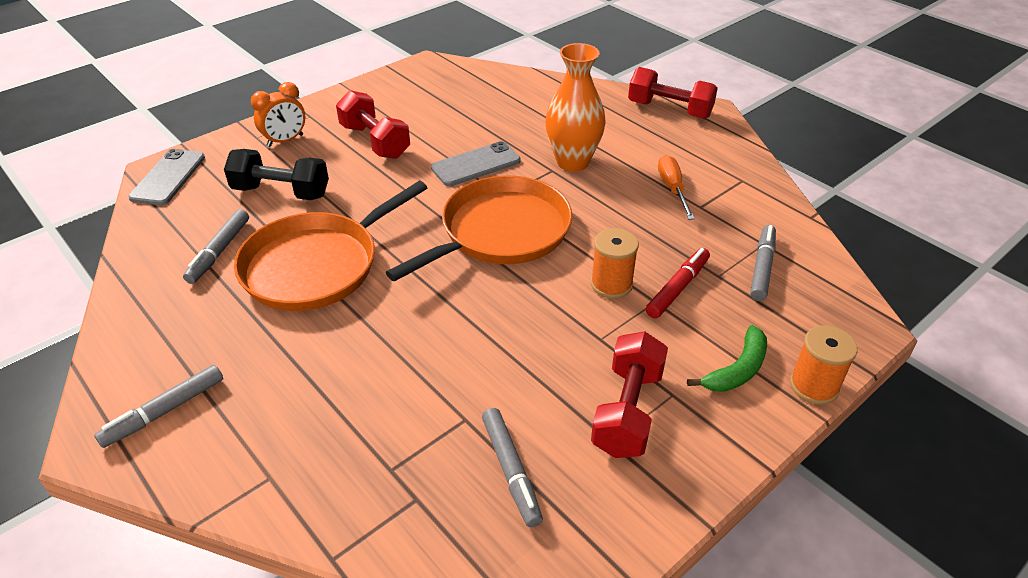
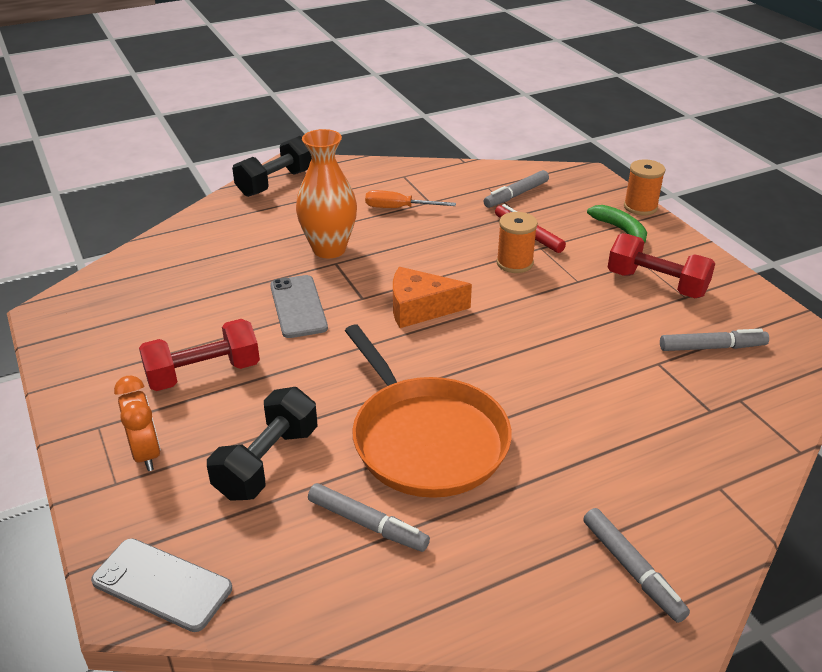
camera: 75 degrees left, 5 degrees down
(500, 232) = (420, 308): orange pan -> orange cheese
(669, 110) = (276, 183): red dumbbell -> black dumbbell
(762, 268) = (516, 195): grey marker -> grey marker turned 75 degrees counterclockwise

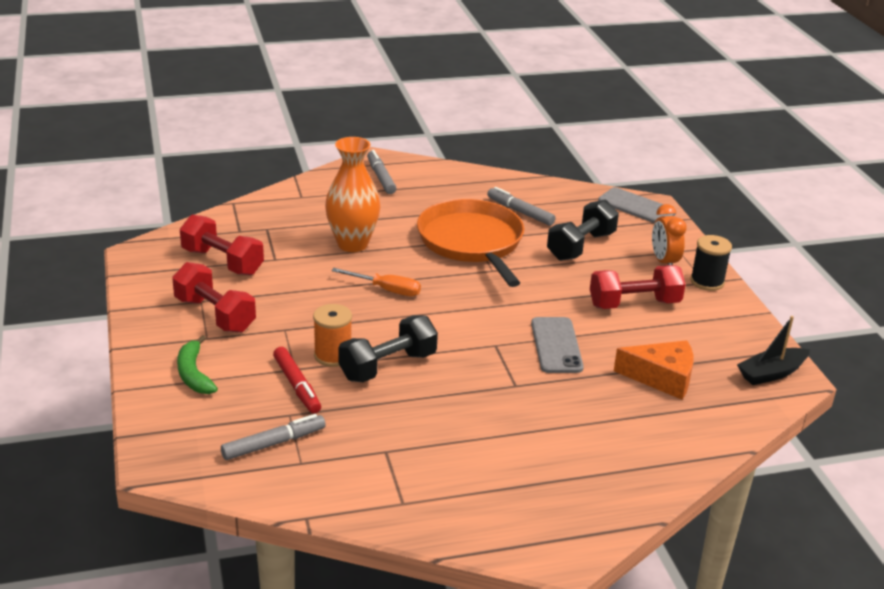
camera: 170 degrees left, 5 degrees down
(71, 311) = (771, 373): none -> black boat
(94, 427) = (707, 282): none -> black spool
(276, 183) = (580, 519): black dumbbell -> black dumbbell (388, 366)
(329, 249) = (520, 402): orange vase -> orange vase (352, 244)
(398, 208) = (427, 446): orange screwdriver -> orange screwdriver (386, 290)
(420, 308) = (444, 327): orange cheese -> orange cheese (662, 378)
(640, 207) = (142, 401): orange spool -> none
(712, 347) = (222, 262): grey marker -> red dumbbell

